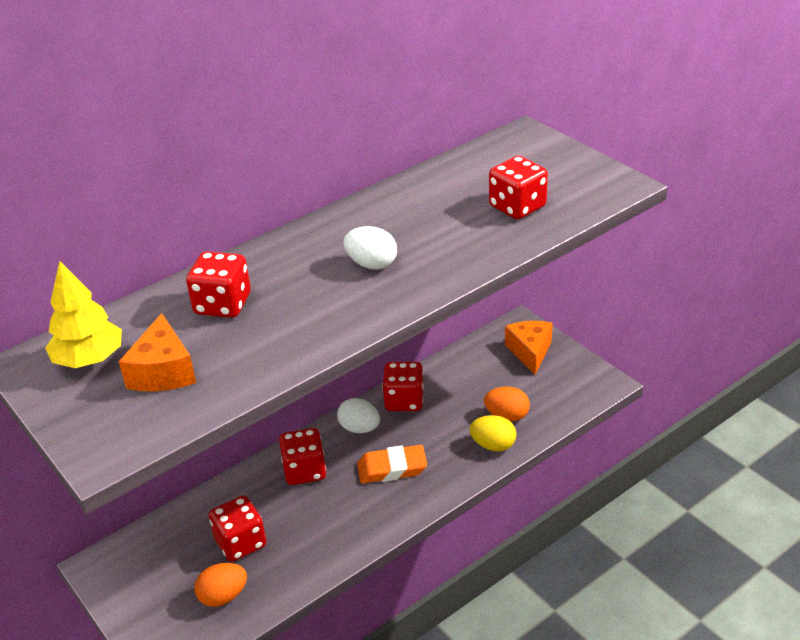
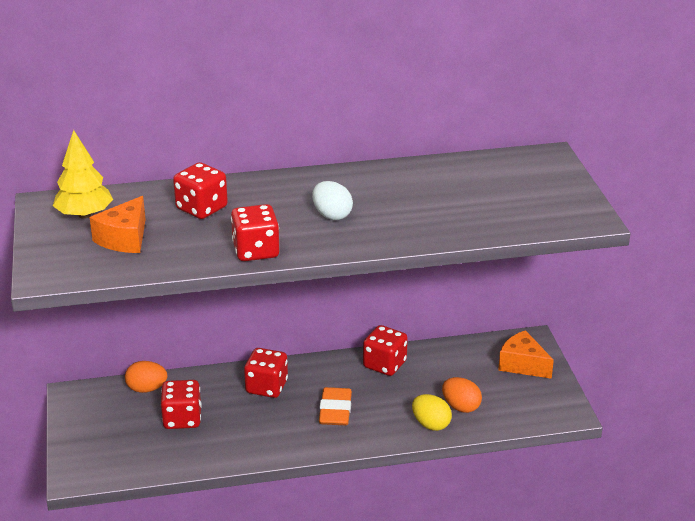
camera: 25 degrees right, 5 degrees down
(223, 596) = (143, 450): orange egg -> orange egg (147, 389)
(359, 428) = (333, 372): white egg -> none
(392, 468) = (335, 411): orange eraser -> orange eraser turned 75 degrees clockwise
(517, 207) = (485, 209): red dice -> red dice (256, 251)
(530, 352) = (522, 365): orange cheese -> orange cheese turned 75 degrees counterclockwise

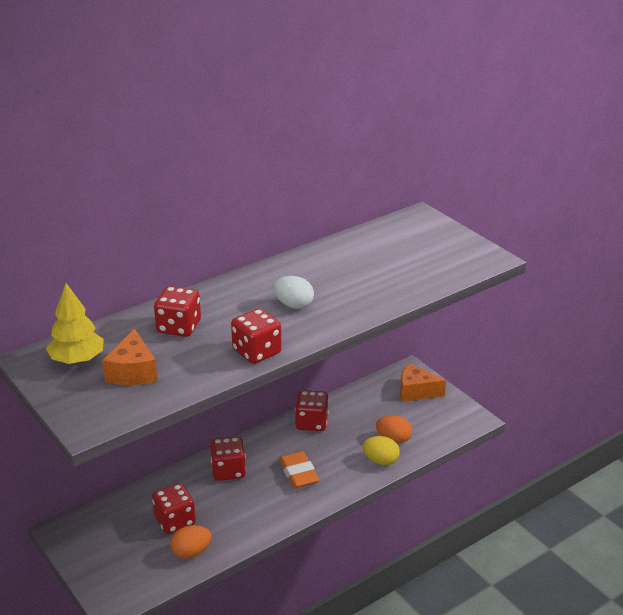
camera: 25 degrees left, 0 degrees up
(147, 389) = (125, 505): orange egg -> orange egg (191, 552)

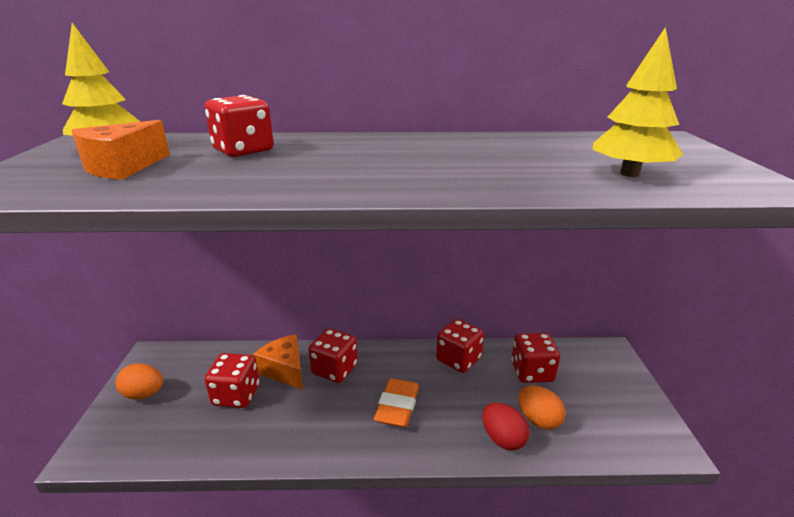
camera: 35 degrees right, 5 degrees down
(191, 552) = (210, 438): orange egg -> orange egg (144, 394)
(257, 352) = (273, 187): red dice -> red dice (532, 372)
(294, 305) = (395, 164): white egg -> none
(380, 461) = (503, 439): yellow egg -> red egg
(416, 391) = (605, 376): orange cheese -> orange cheese (284, 370)
(423, 269) = (629, 174): none -> yellow tree

